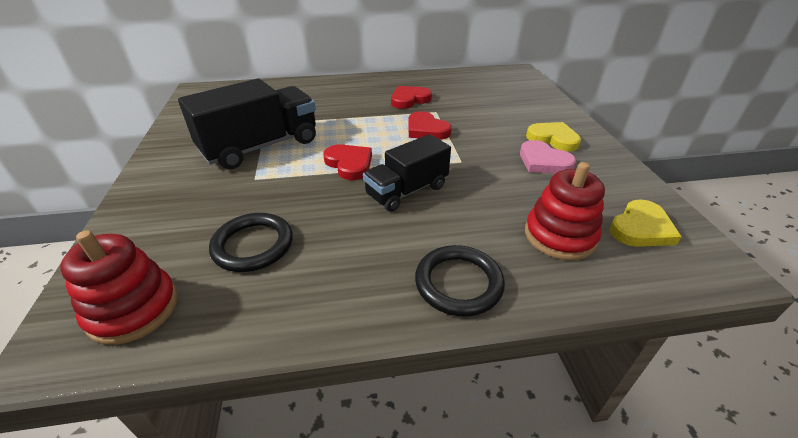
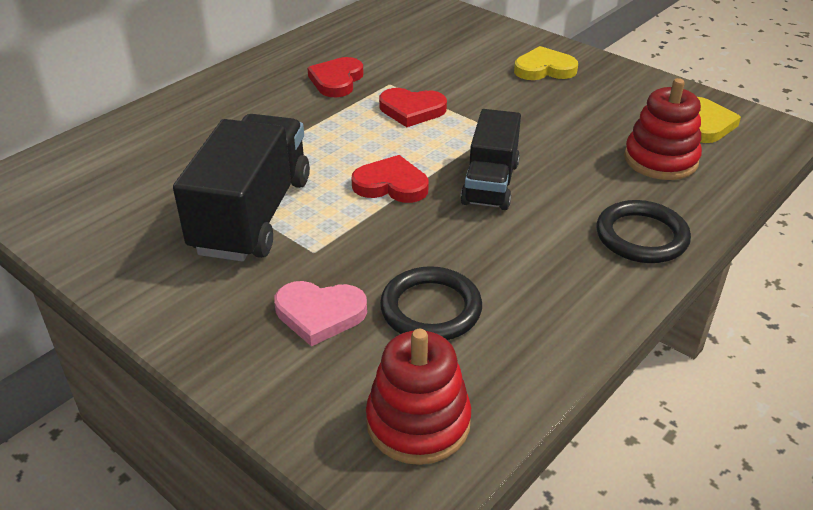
camera: 40 degrees left, 0 degrees up
(543, 161) = (566, 97): pink heart -> pink heart (320, 314)

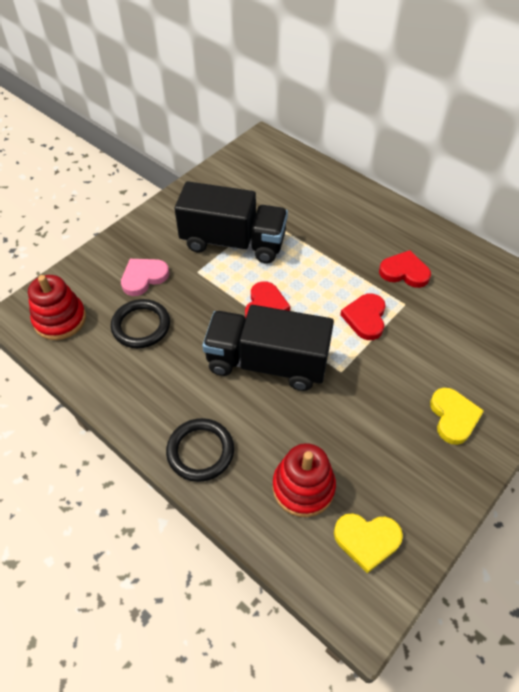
camera: 90 degrees right, 15 degrees up
(320, 314) = (144, 277): pink heart -> pink heart turned 45 degrees clockwise
(490, 183) = (267, 363): black truck -> black truck, size x1.56

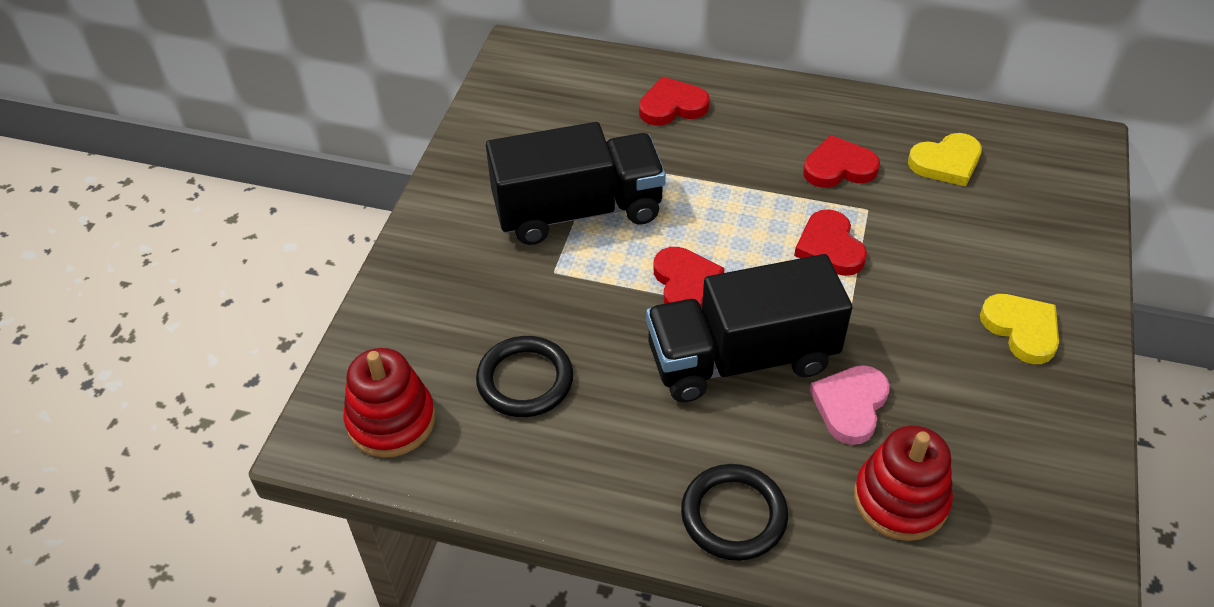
camera: 25 degrees left, 5 degrees down
(144, 277) = (479, 310): pink heart -> pink heart (850, 405)
(328, 200) = (672, 106): none -> red heart
(367, 540) = (1022, 528): yellow heart -> yellow heart (946, 162)

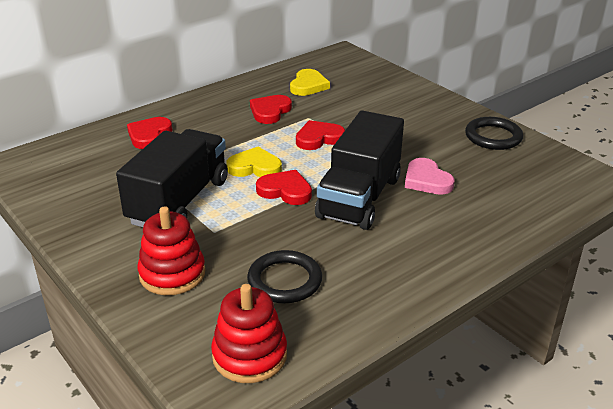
camera: 55 degrees left, 15 degrees down
(733, 515) = (461, 248): black ring -> black ring (493, 137)
(830, 247) = (319, 138): red heart -> red heart turned 135 degrees clockwise
(900, 499) = (498, 193): red stacking toy -> red stacking toy (172, 274)
(1021, 329) = (431, 117): yellow heart -> yellow heart (254, 167)

